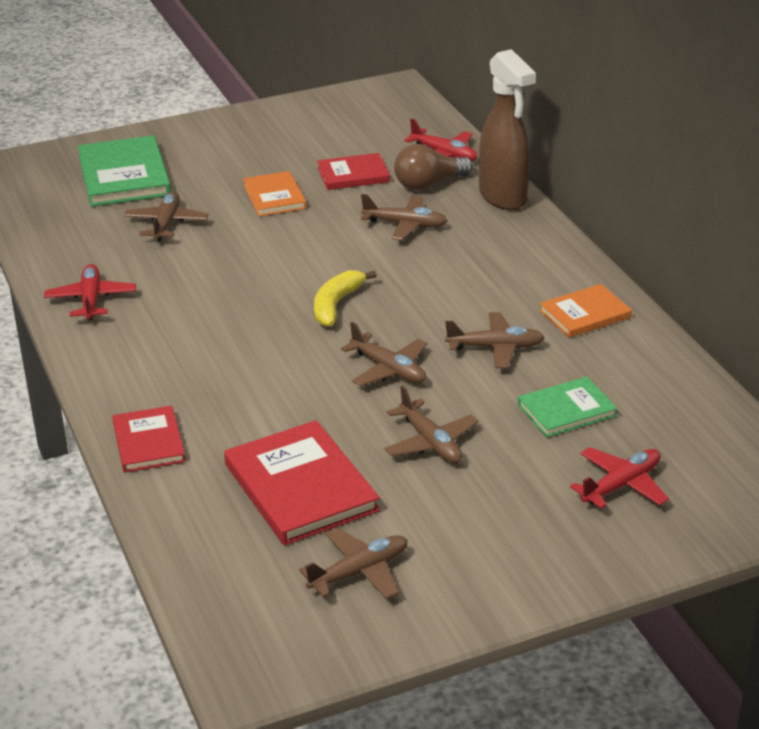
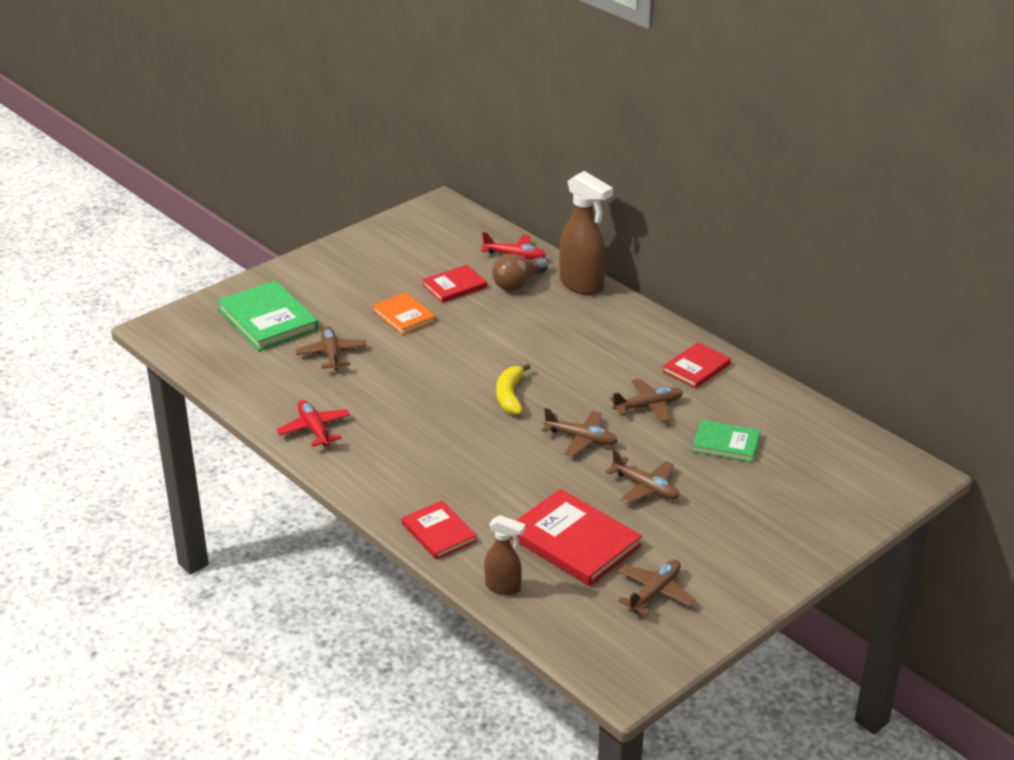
camera: 20 degrees left, 0 degrees up
(179, 523) = (503, 587): none -> brown spray bottle
(405, 225) = (521, 321): brown plane -> none
(566, 410) = (726, 443): green book -> green book turned 60 degrees clockwise
(585, 314) = (696, 368): orange book -> red book
(621, 485) = (794, 490): red plane -> none

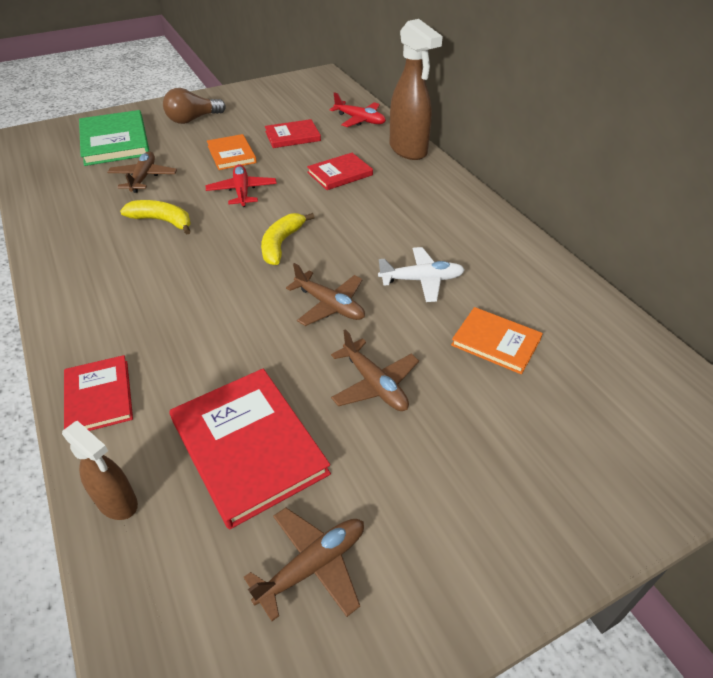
camera: 15 degrees right, 10 degrees up
(314, 429) = (69, 246): red plane -> red plane (242, 191)
(384, 393) = (162, 221): none -> yellow banana
(518, 284) = (350, 141): brown light bulb -> brown light bulb (193, 119)
(648, 406) = (421, 280): brown plane -> white plane
(696, 368) = (491, 245): red book -> red book (340, 174)
(726, 443) = (496, 342): green book -> orange book

